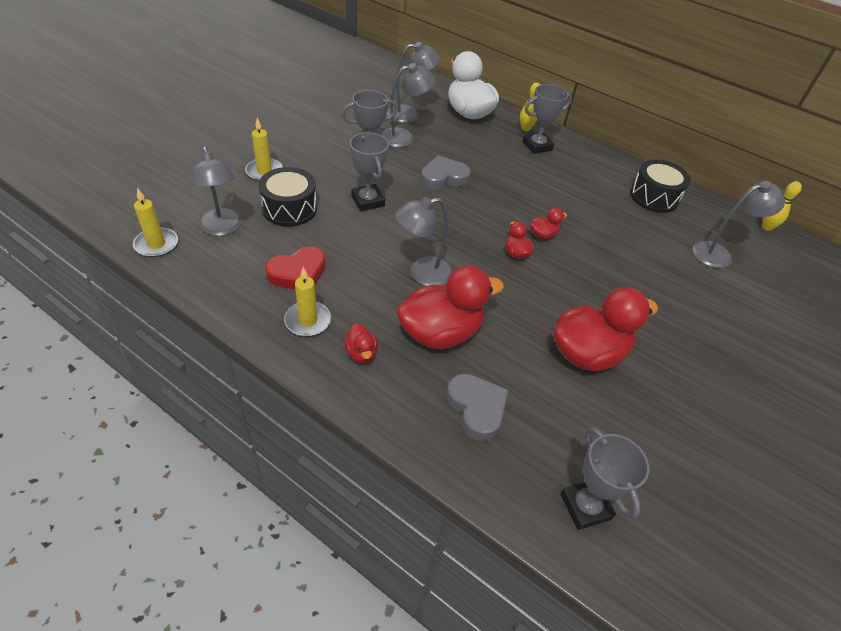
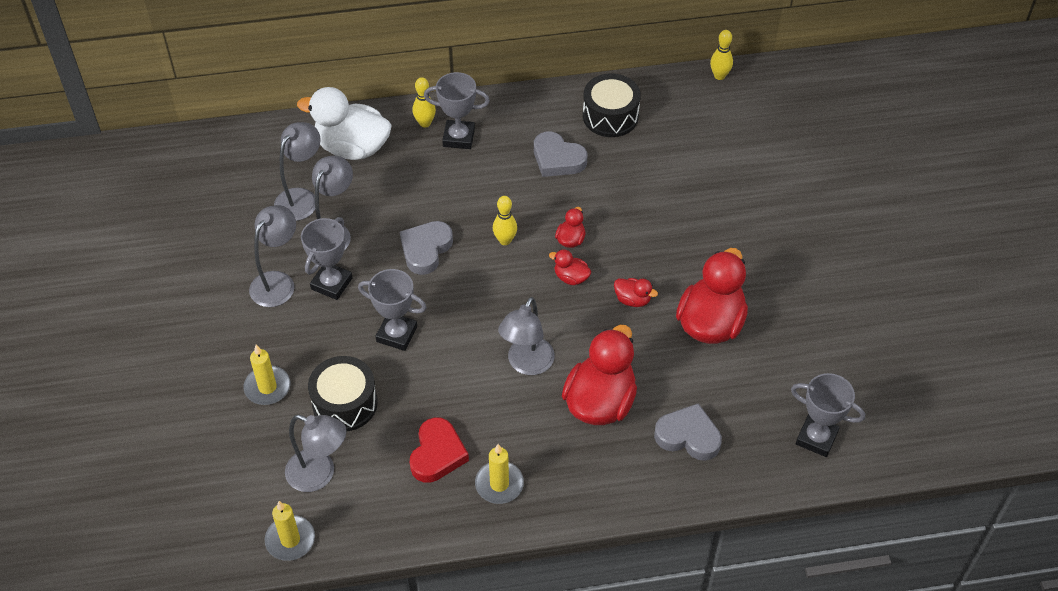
camera: 40 degrees left, 5 degrees up
(361, 353) = (568, 471): red duck -> red duck (632, 300)
(498, 206) = (505, 240): none -> yellow bowling pin
(537, 146) = (458, 137): grey trophy -> grey trophy turned 75 degrees clockwise
(588, 193) = (557, 159): none -> grey heart
(719, 253) = (710, 139): grey lamp -> grey lamp (277, 282)

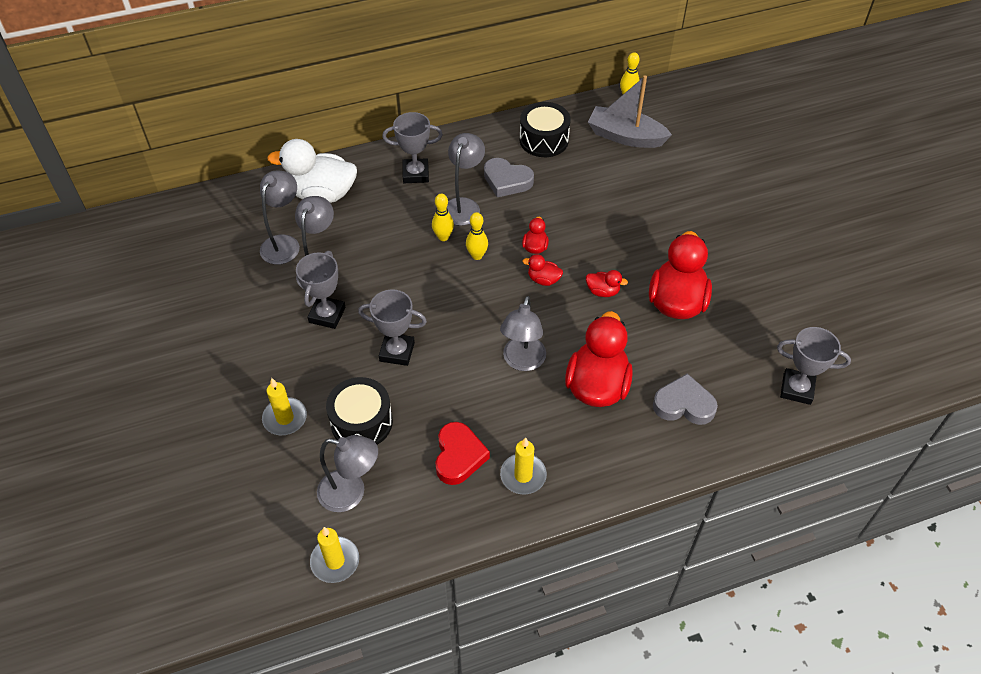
camera: 10 degrees left, 0 degrees up
(277, 282) = (276, 320): grey lamp -> grey lamp (463, 205)
(425, 123) = (383, 165): yellow bowling pin -> yellow bowling pin (443, 237)
(425, 249) = (407, 273): grey heart -> none
(704, 124) = (625, 136): none -> grey boat

